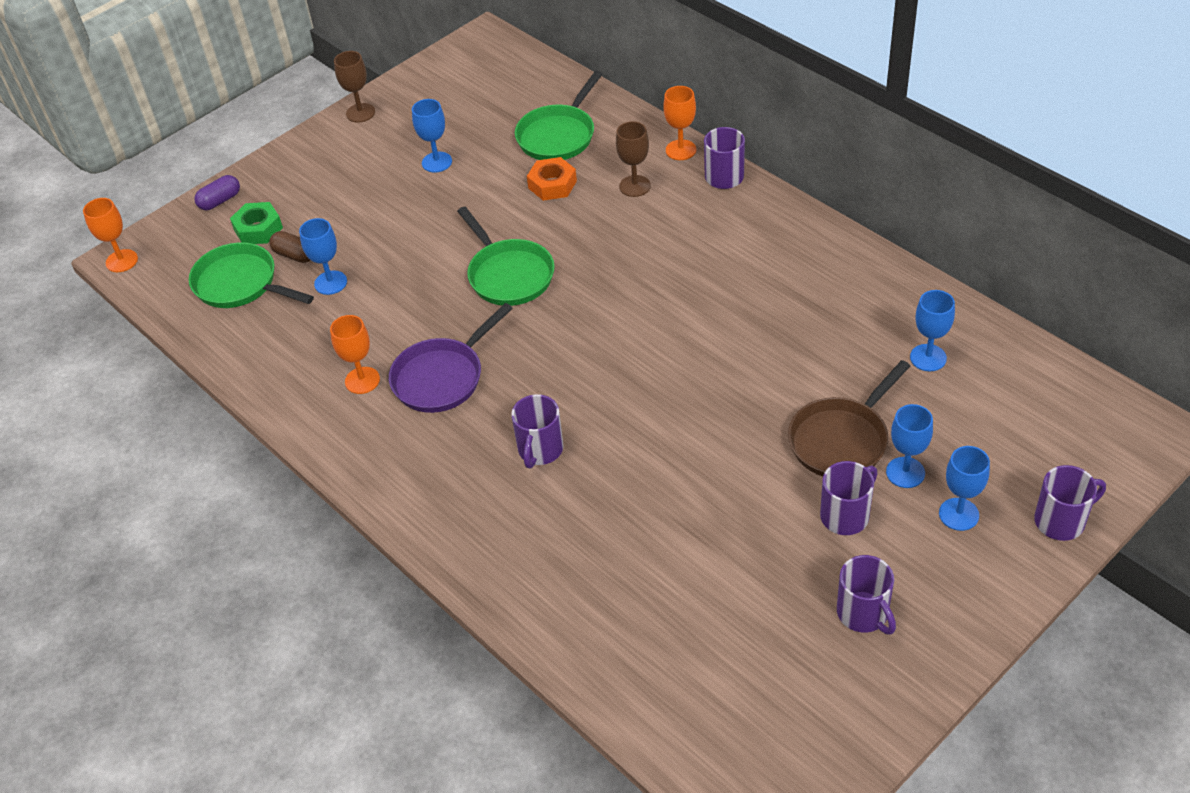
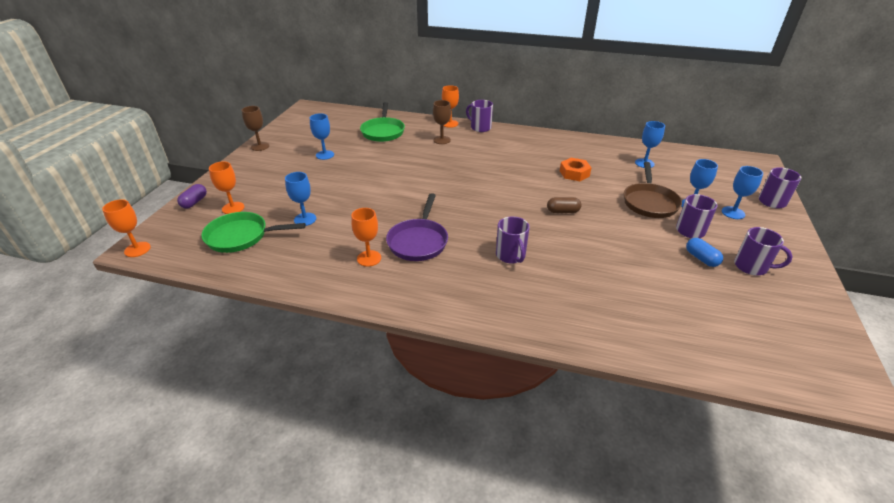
camera: 35 degrees left, 10 degrees down
(258, 229) = (233, 208): green nut -> orange goblet
(294, 255) = (269, 213): brown capsule -> brown capsule (563, 211)
(508, 275) = (411, 187): green pan -> none
(552, 184) = (398, 149): orange nut -> orange nut (574, 173)
(803, 568) = (701, 258): none -> blue capsule

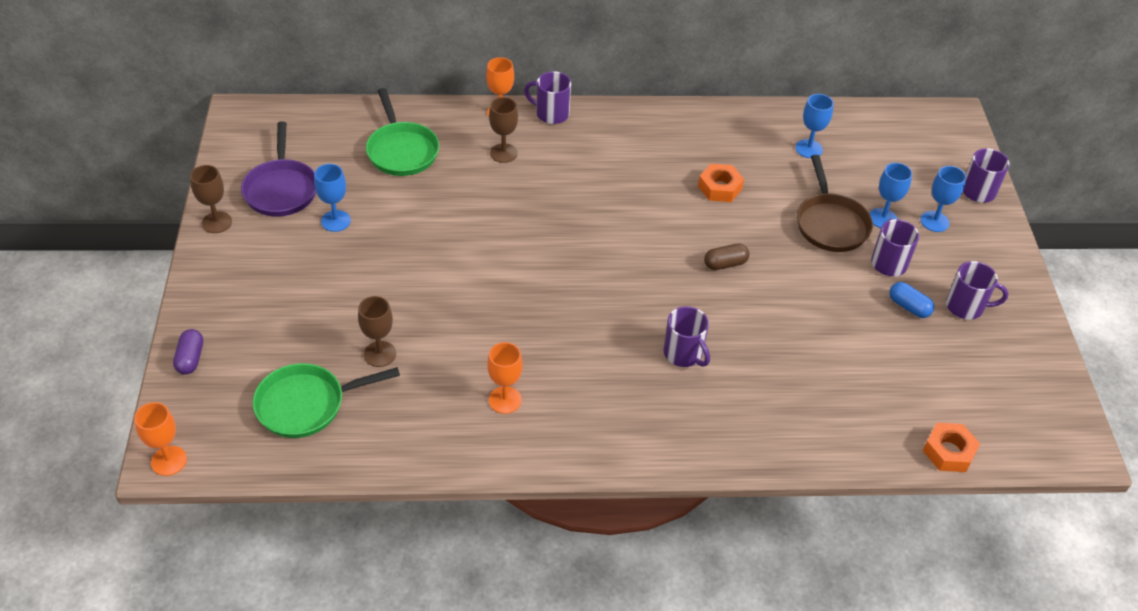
camera: 20 degrees left, 10 degrees up
(233, 208) = (259, 357): orange goblet -> none
(305, 219) = (380, 354): blue goblet -> brown goblet
(418, 241) = (557, 357): purple pan -> purple pan (281, 189)
(719, 365) = (948, 452): none -> orange nut

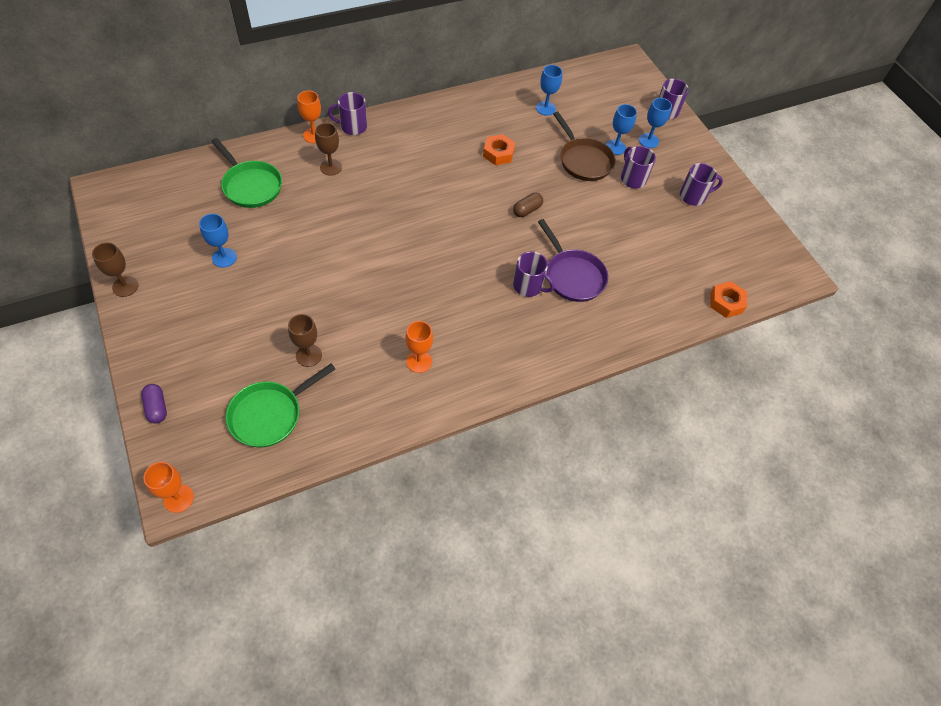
camera: 25 degrees left, 10 degrees up
(281, 189) = (167, 243): purple pan -> purple pan (573, 276)
(908, 307) = (658, 207): blue capsule -> none

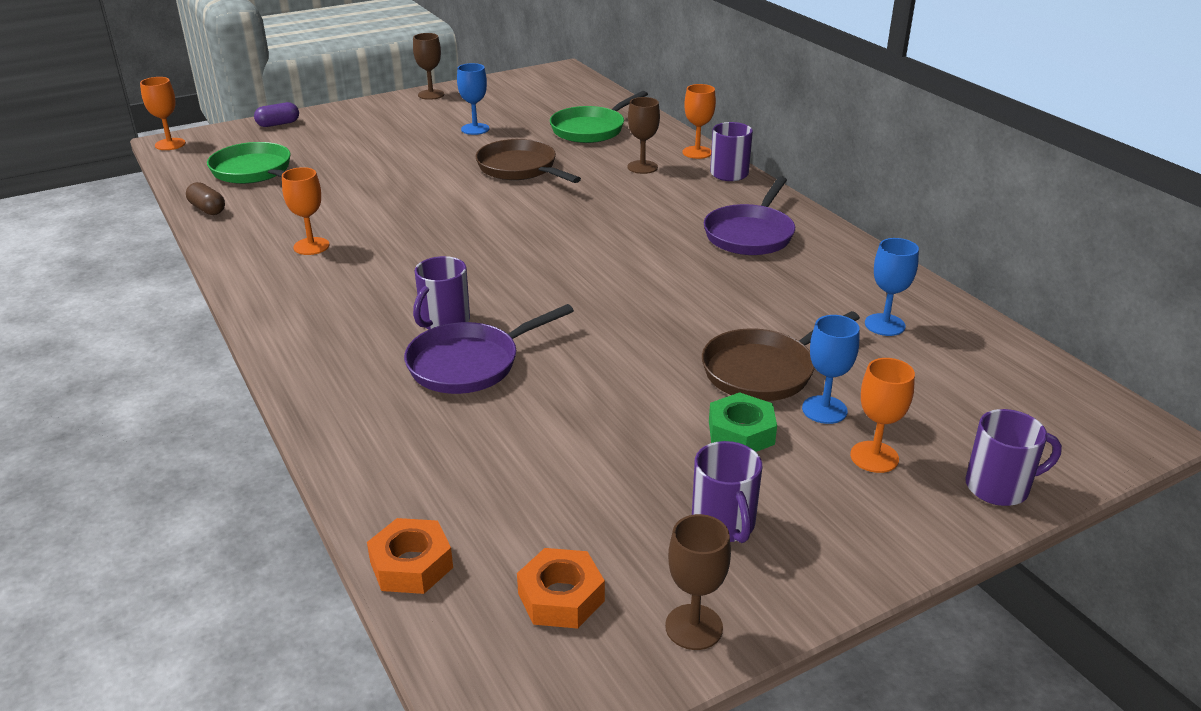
camera: 90 degrees right, 25 degrees down
(309, 355) = (331, 183): brown goblet -> brown goblet (694, 627)
(314, 234) = (520, 168): none -> brown pan
(441, 135) = (750, 234): none -> purple pan
(498, 153) = (734, 283): orange nut -> orange nut (561, 597)
(527, 210) = (611, 315): brown capsule -> brown capsule (207, 209)
(632, 179) = (741, 432): purple mug -> green nut
(648, 140) = (874, 457): blue goblet -> orange goblet

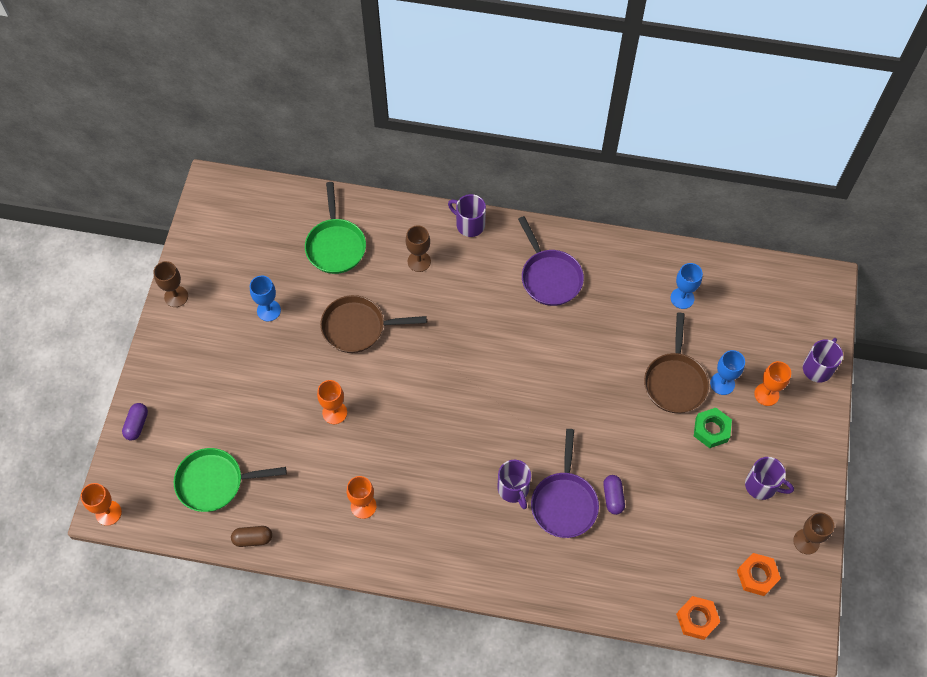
camera: 50 degrees left, 30 degrees up
(525, 397) = (613, 497): none -> purple capsule
(697, 152) = (426, 217): orange goblet -> orange goblet (334, 412)

